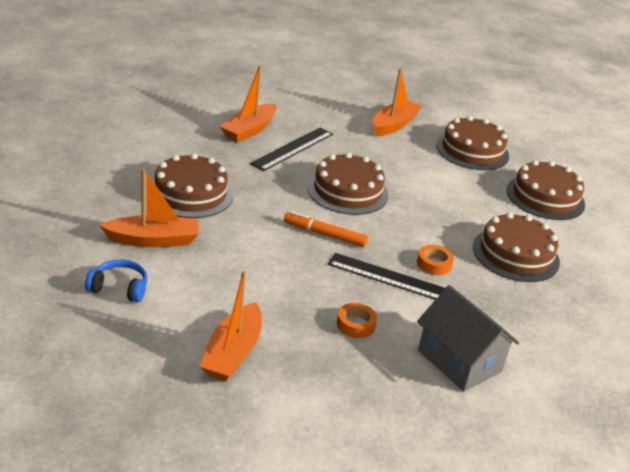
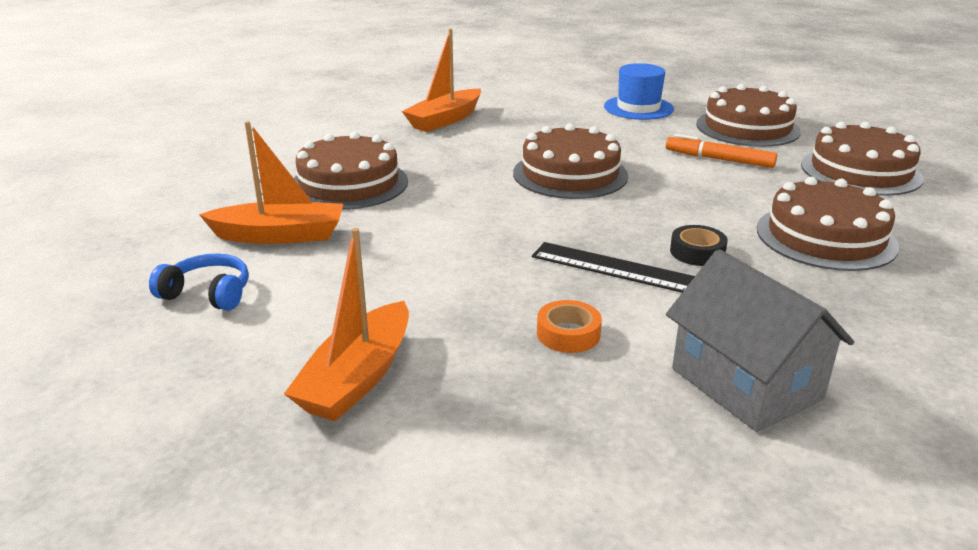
camera: 10 degrees right, 5 degrees down
(292, 148) = (499, 135): black ruler -> none
(324, 234) = (531, 222): orange marker -> orange marker (719, 159)
(393, 125) = (638, 108): orange boat -> blue hat
(434, 264) = (697, 252): orange tape -> black tape

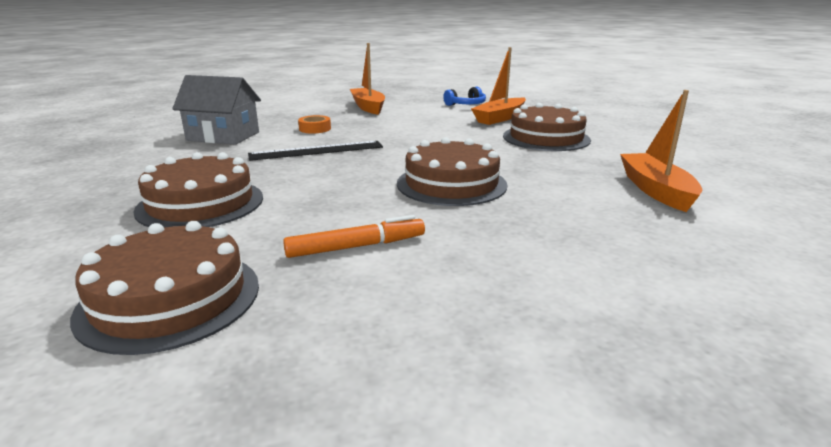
camera: 135 degrees right, 5 degrees down
(638, 108) = (577, 298): blue hat -> none
(697, 252) = (290, 168): black tape -> none
(747, 128) = (383, 327): brown cake -> none

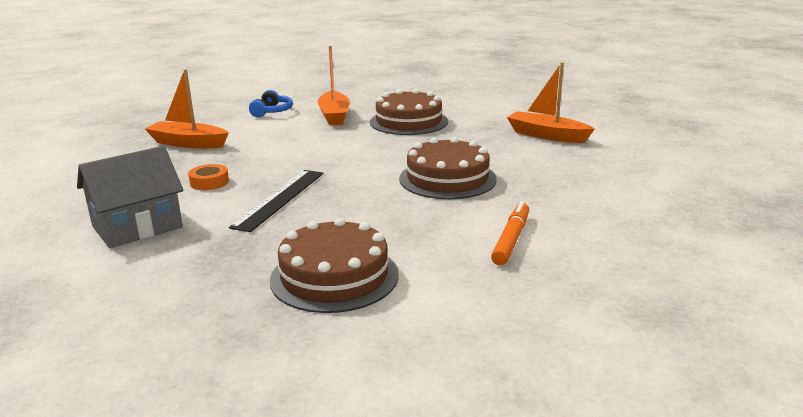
camera: 50 degrees left, 0 degrees up
(170, 298) = (513, 321): brown cake -> none

